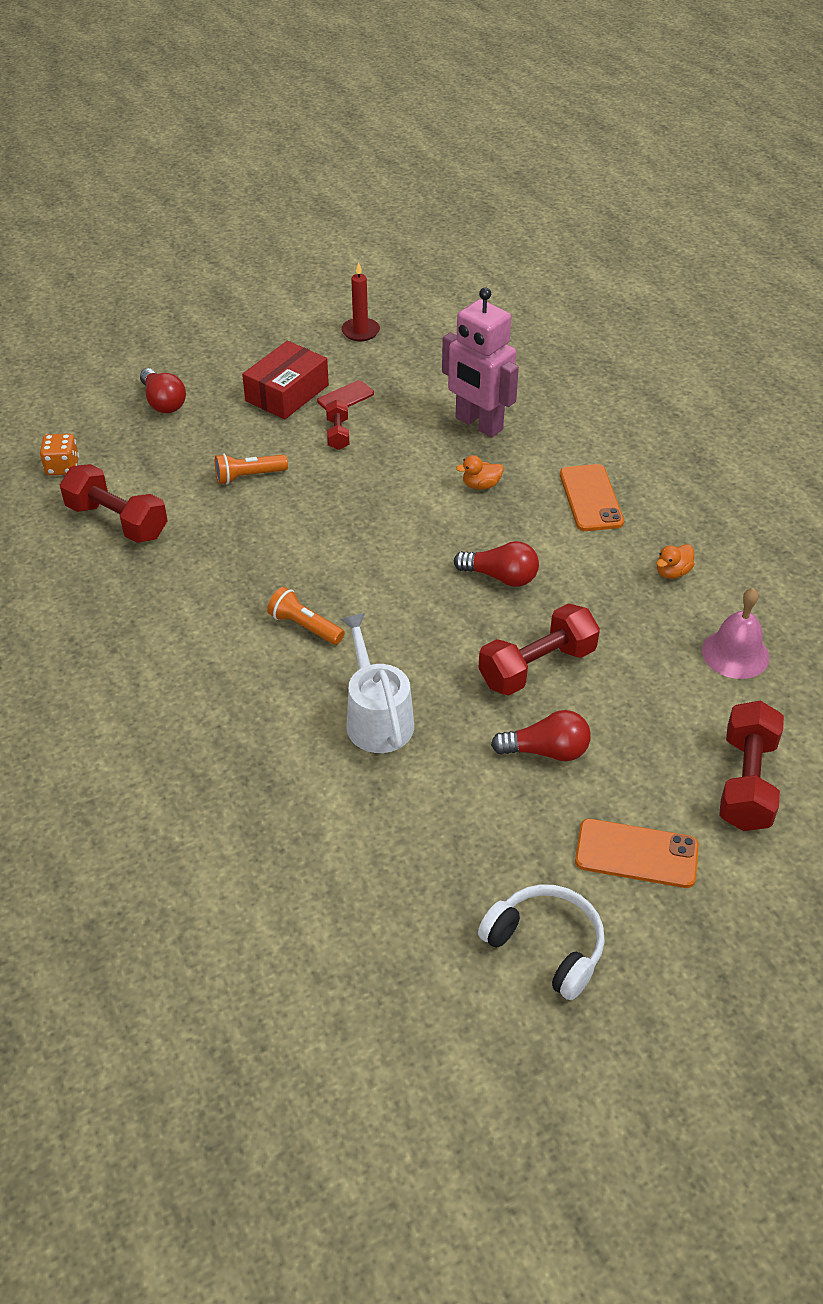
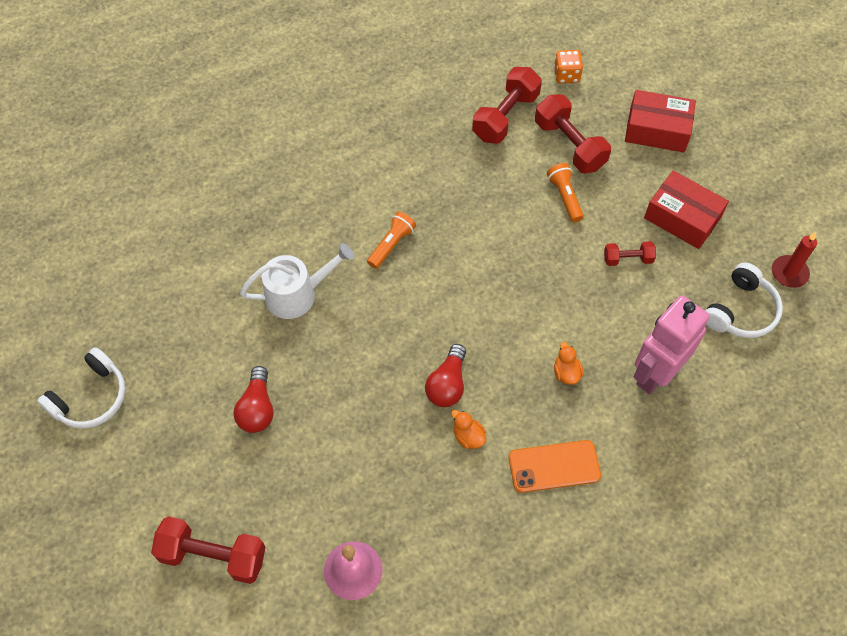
camera: 90 degrees right, 15 degrees up
(163, 402) = (657, 130): red light bulb -> red box
(345, 397) = (682, 263): red phone -> none
(404, 364) = (741, 311): none -> white headphones
(537, 667) = (344, 407): red dumbbell -> red dumbbell (569, 145)
(636, 854) = (156, 464): orange phone -> none
(672, 572) = (455, 529): orange duck -> orange duck (468, 436)

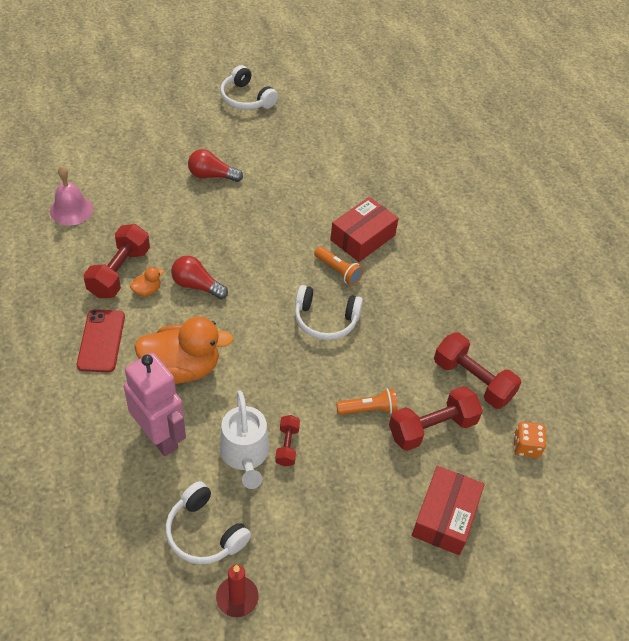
camera: 95 degrees right, 10 degrees down
(213, 556) = (111, 144): red dumbbell -> red dumbbell (119, 272)
(297, 294) = (303, 207): white watering can -> white watering can (245, 454)
(464, 248) = (325, 320): none -> white headphones
(554, 466) = (101, 341): orange phone -> red phone
(566, 373) = (182, 368): orange duck -> orange duck, size x2.42
(682, 218) = (326, 509): red box -> red box (362, 237)

